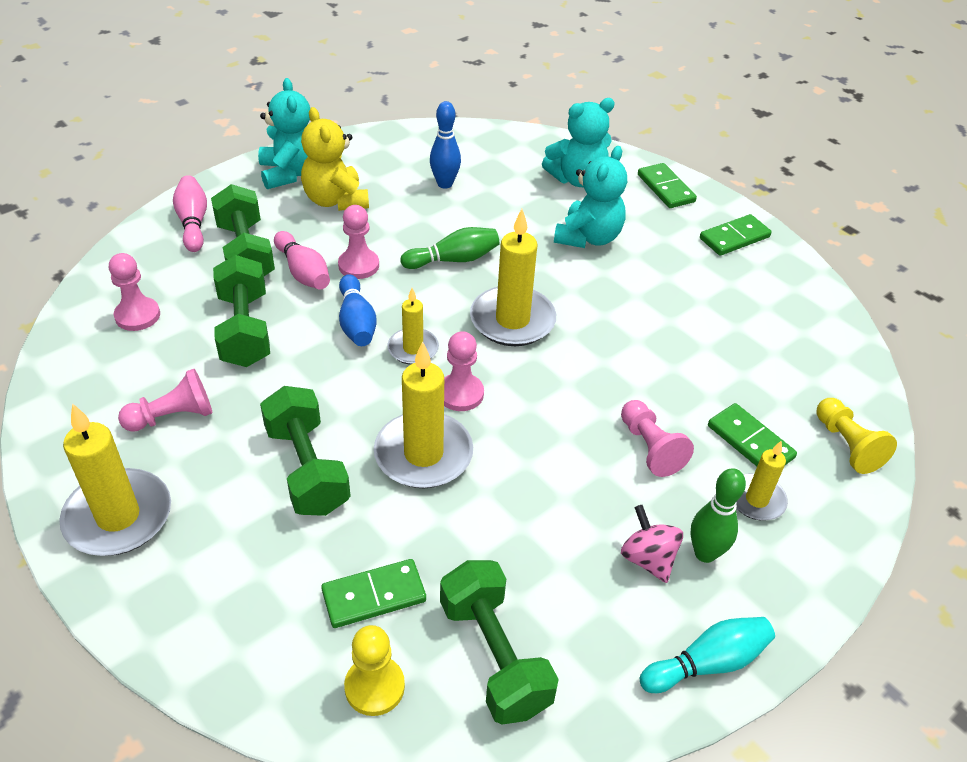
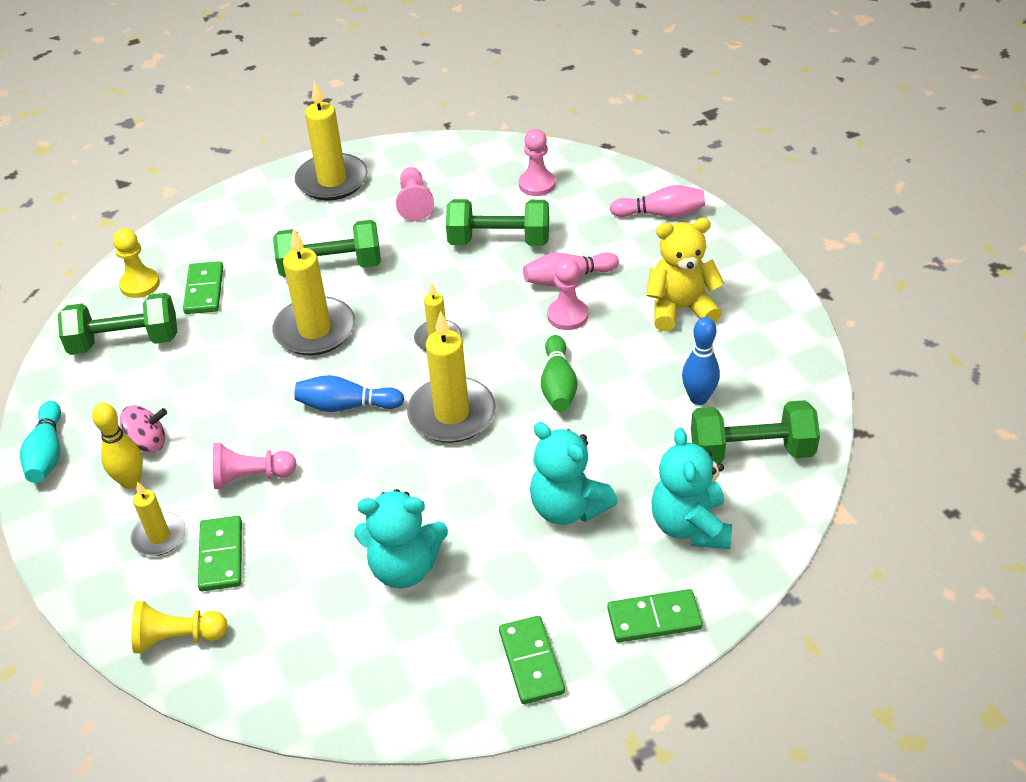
camera: 110 degrees right, 0 degrees up
(245, 253) = (606, 244): green dumbbell -> green dumbbell (751, 451)
(290, 173) = (737, 279): turquoise teddy bear -> turquoise teddy bear (404, 567)
(356, 322) = (486, 307): blue bowling pin -> blue bowling pin (346, 406)
(460, 394) = (370, 362): pink pawn -> none
(705, 553) = (131, 481): green bowling pin -> yellow bowling pin
(750, 442) = (221, 556): green domino -> green domino turned 75 degrees counterclockwise

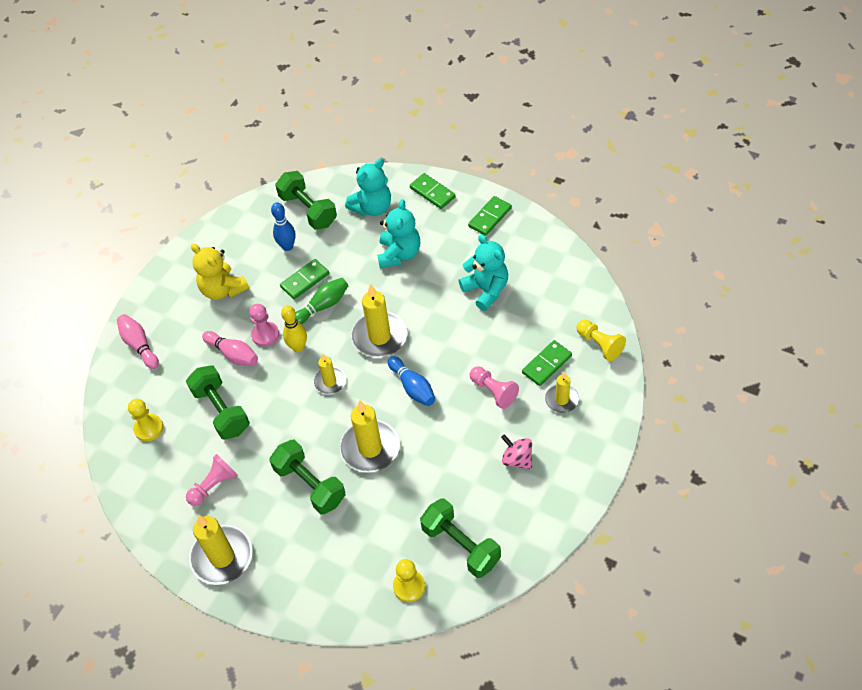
camera: 125 degrees left, 10 degrees up
(47, 453) = (567, 503): turquoise bowling pin -> none
(131, 481) = (545, 443): yellow bowling pin -> yellow bowling pin (298, 347)
(204, 290) = (384, 540): green domino -> green domino (305, 280)
(537, 184) = (149, 428): pink pawn -> yellow pawn

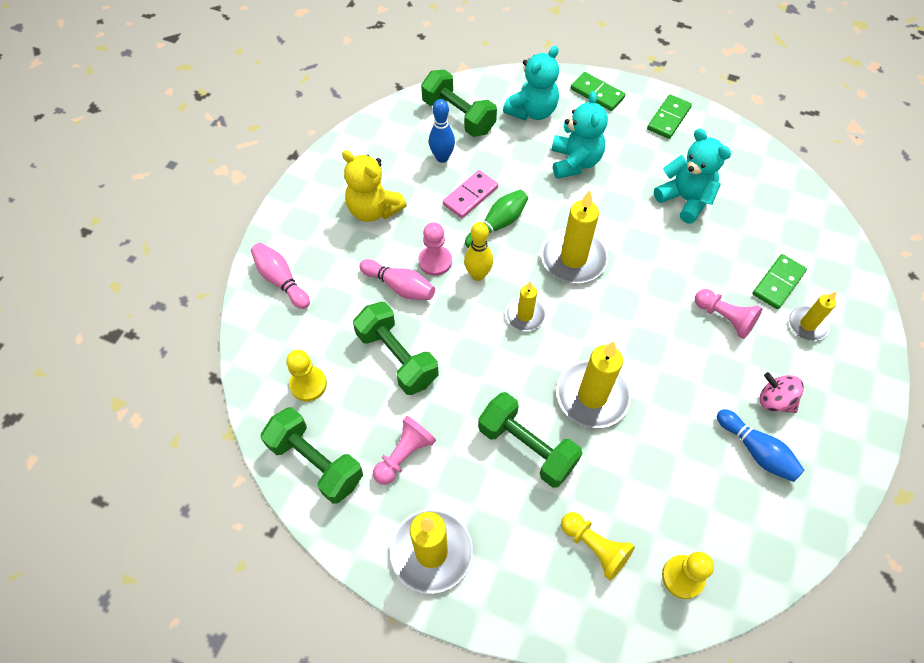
camera: 10 degrees left, 5 degrees up
(305, 280) = (470, 196): green domino -> pink domino
(413, 387) = (627, 317): blue bowling pin -> blue bowling pin (756, 451)
(461, 545) = (734, 516): green dumbbell -> green dumbbell (316, 462)
(599, 344) = (832, 257): yellow pawn -> yellow pawn (594, 547)

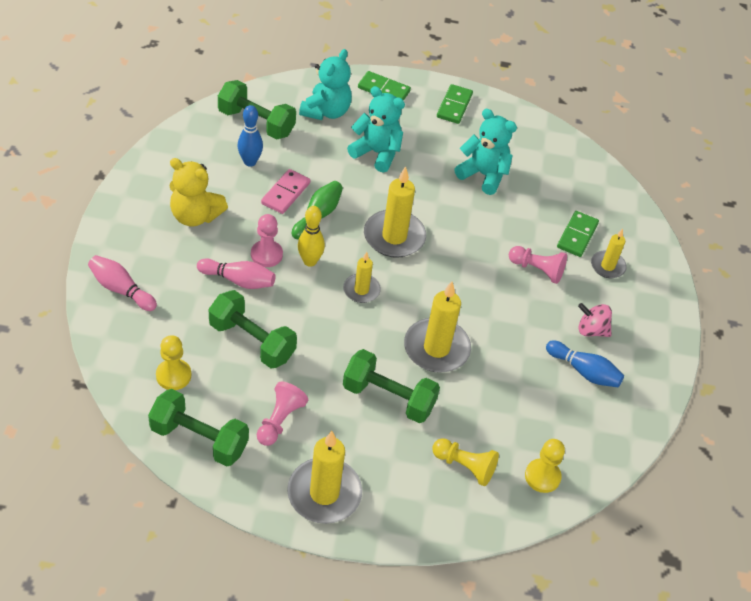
camera: 20 degrees left, 10 degrees down
(575, 162) = (377, 153): turquoise teddy bear -> turquoise teddy bear turned 45 degrees counterclockwise

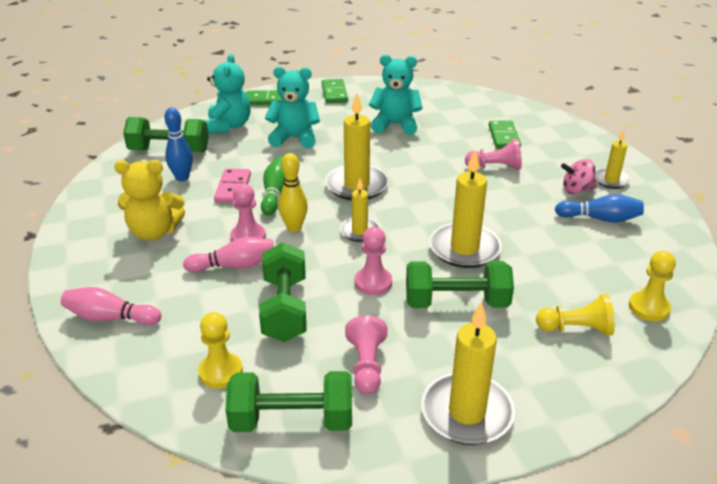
camera: 20 degrees left, 15 degrees down
(252, 341) = (285, 309): green dumbbell -> green dumbbell turned 75 degrees clockwise
(336, 347) = (373, 282): none -> pink pawn
(607, 266) = (545, 147): yellow candle -> yellow candle (611, 180)

